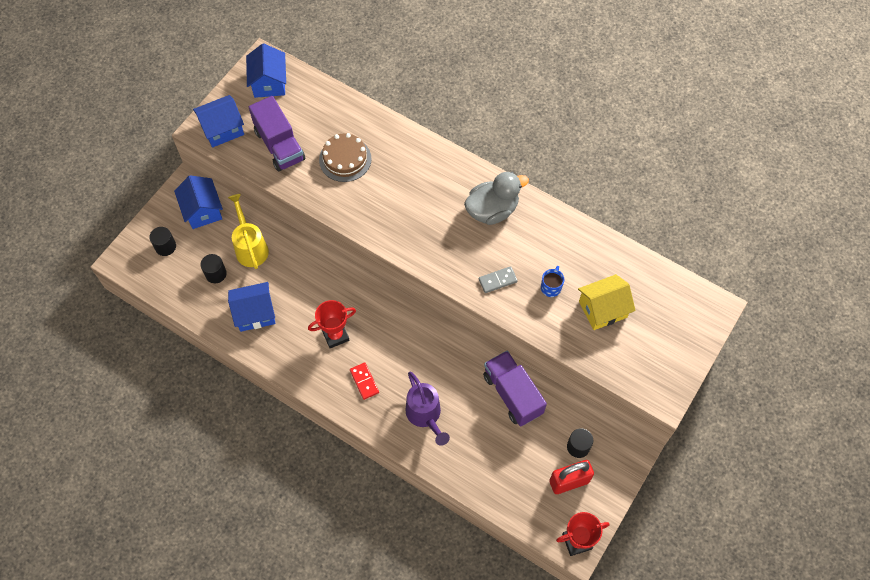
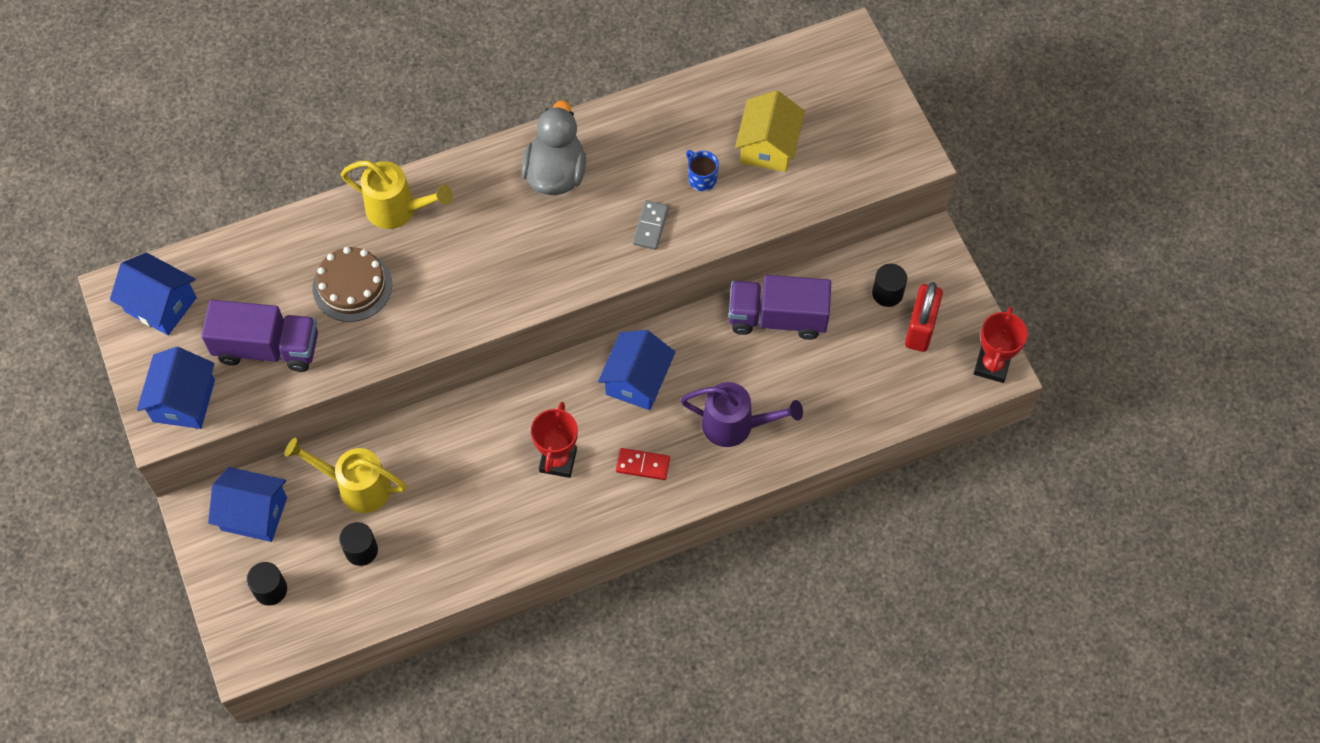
camera: 55 degrees left, 0 degrees up
(255, 313) = (455, 535): blue house -> blue house (637, 380)
(407, 150) = (398, 210): none -> yellow watering can

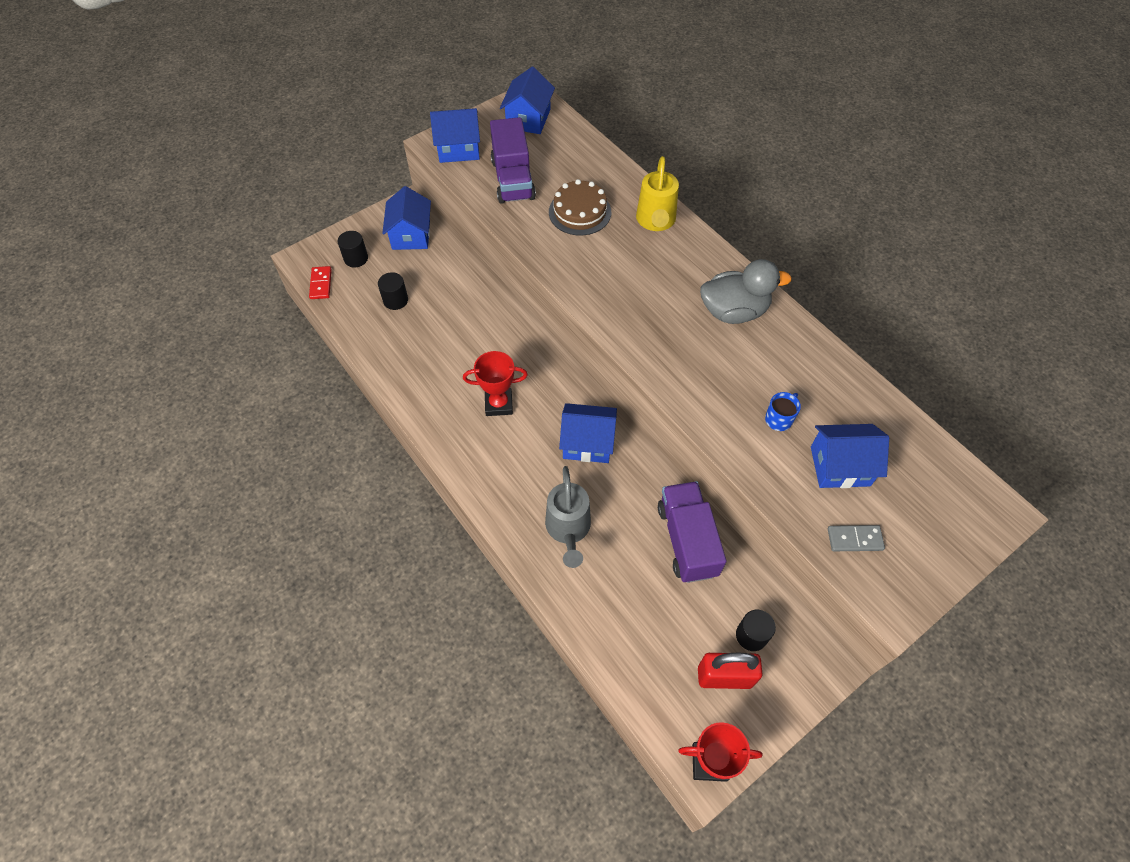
camera: 75 degrees right, 5 degrees down
(357, 486) = (445, 285): yellow watering can -> none
(643, 465) = (510, 465): red domino -> red domino (321, 284)
(650, 226) = (712, 391): grey domino -> grey domino (854, 539)
(735, 425) = (568, 529): purple watering can -> grey watering can
(768, 146) = (840, 466): yellow house -> blue house

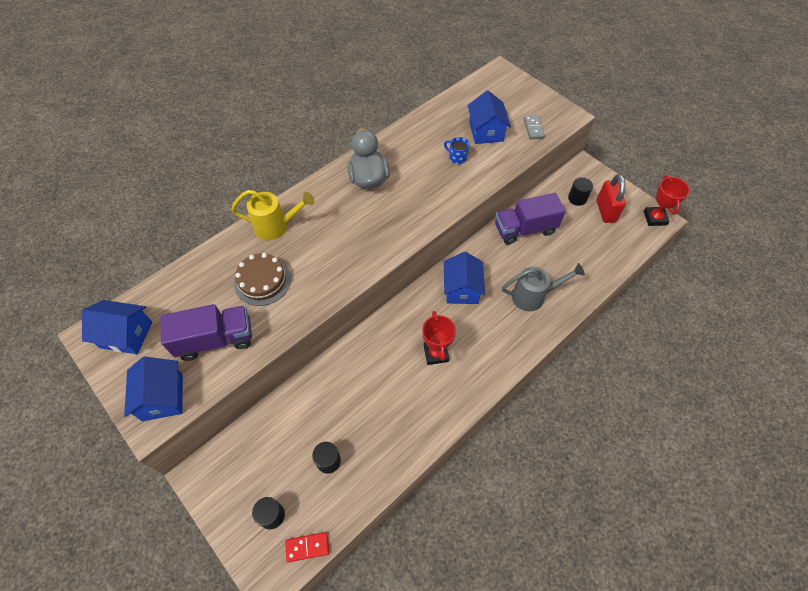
camera: 95 degrees left, 0 degrees up
(411, 235) = (241, 462): blue house -> none

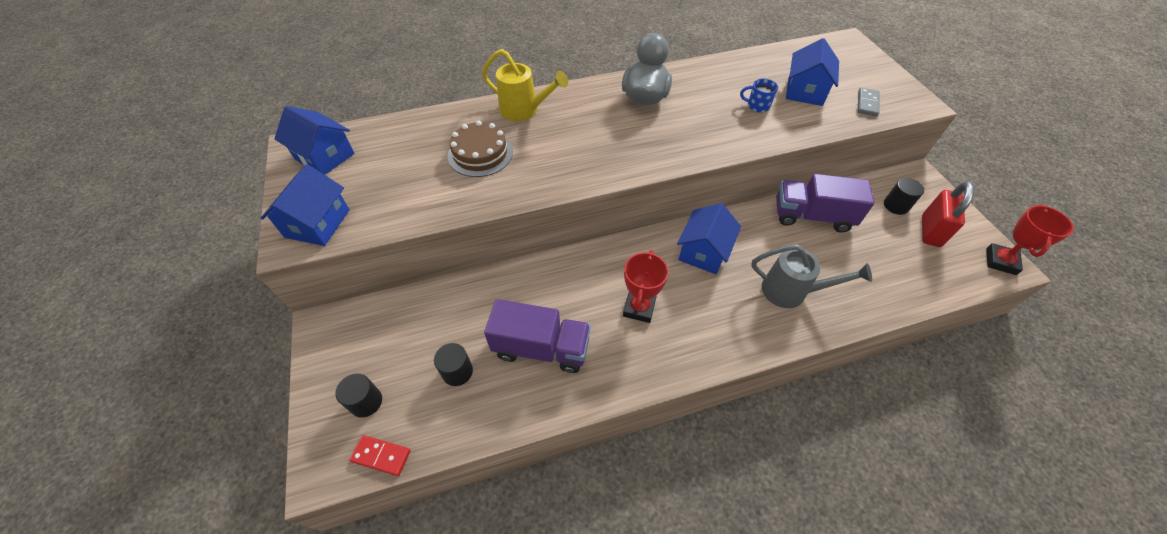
camera: 25 degrees right, 5 degrees down
(215, 339) = (401, 190): purple truck -> purple truck (541, 348)
(457, 157) = (757, 106): blue mug -> blue mug turned 45 degrees counterclockwise

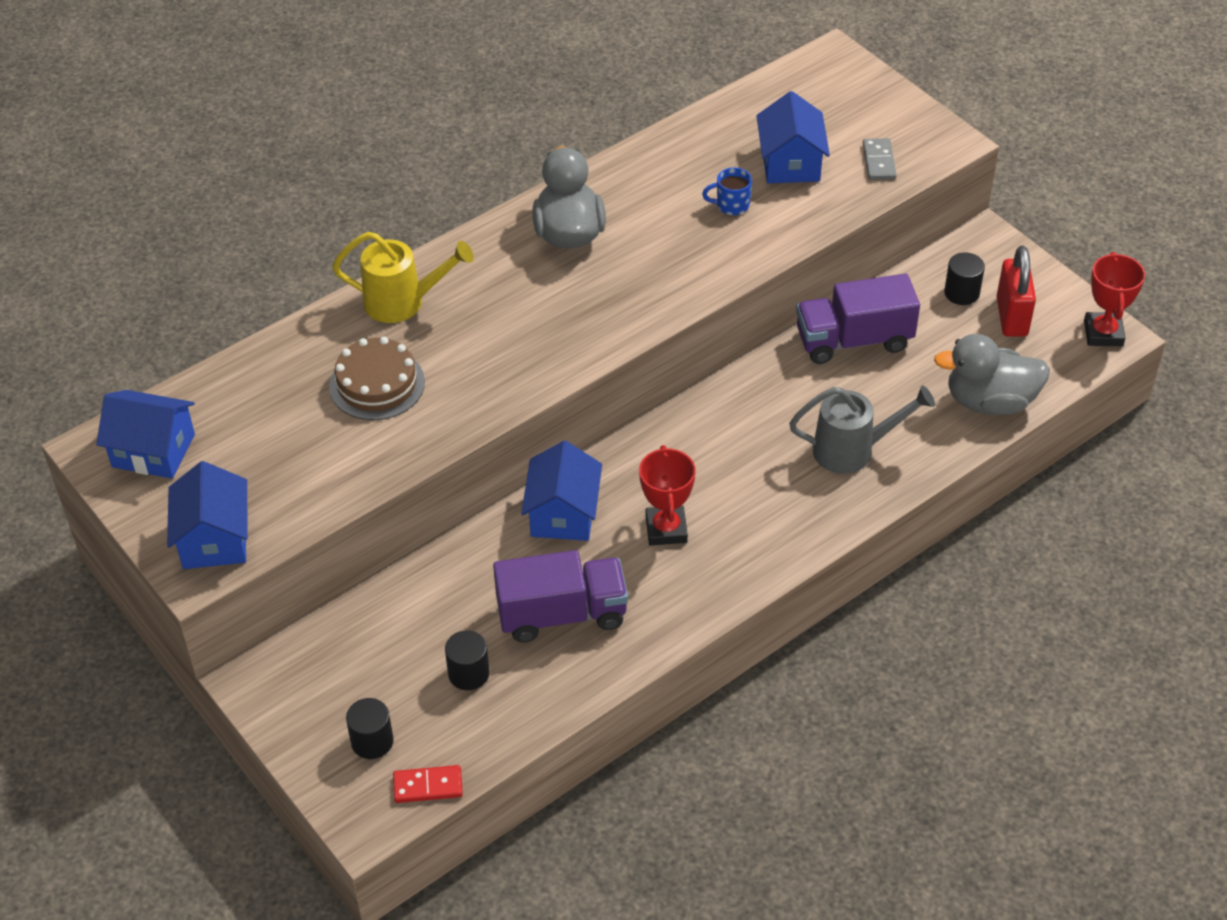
camera: 20 degrees left, 5 degrees down
(703, 252) = (724, 432): blue house -> blue house (563, 514)
(903, 286) = (990, 401): none -> grey duck

